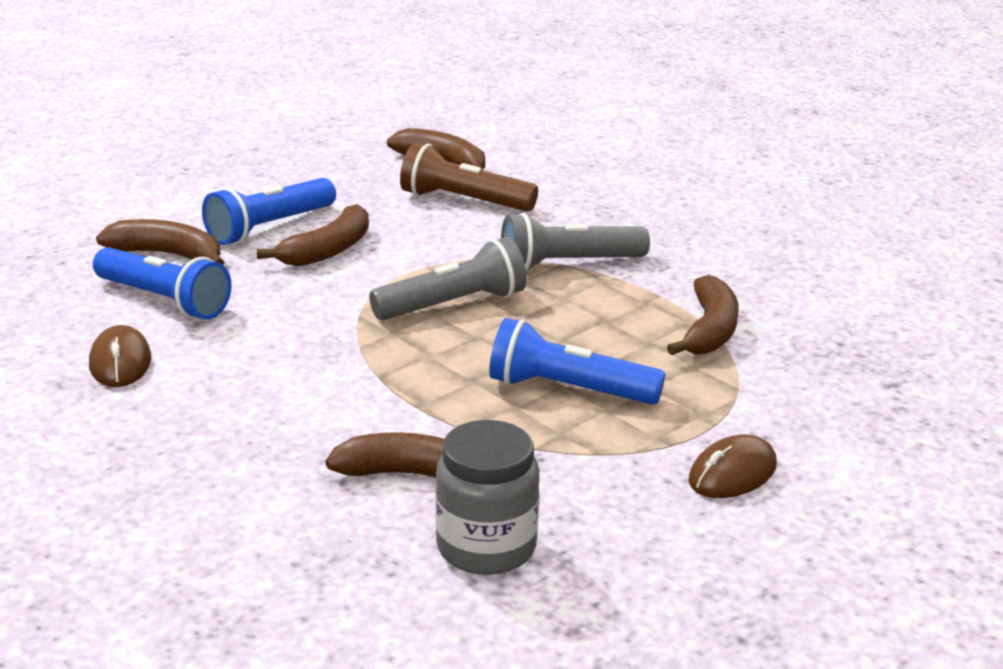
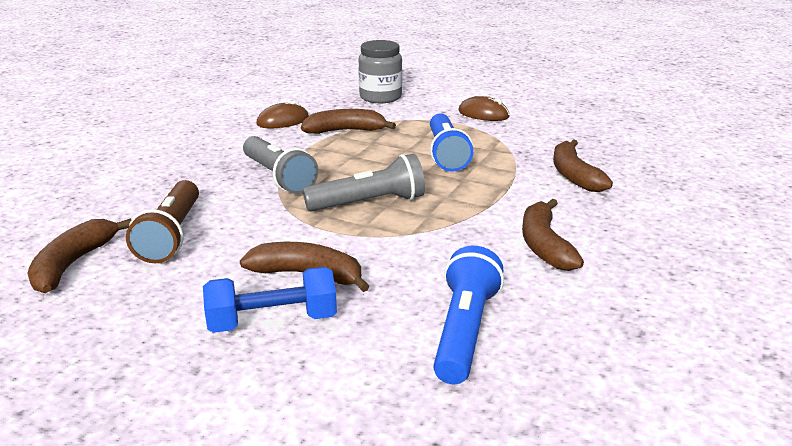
camera: 110 degrees left, 0 degrees up
(120, 362) = (580, 314): brown mouse -> brown mouse (283, 121)
(167, 254) = (371, 365): brown banana -> brown banana (544, 245)
(269, 227) = (273, 321): blue flashlight -> blue dumbbell
(453, 305) = (369, 203): grey flashlight -> grey flashlight turned 120 degrees clockwise
(486, 548) = (606, 150): grey jar -> grey jar (380, 97)

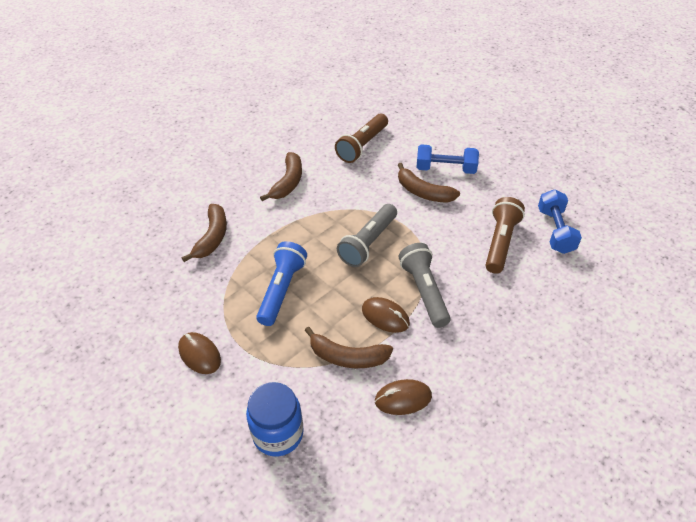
camera: 160 degrees left, 20 degrees up
(73, 264) = (555, 231): brown banana -> blue dumbbell
(318, 155) = (385, 316): none -> brown mouse
(369, 203) = (368, 243): grey flashlight -> grey flashlight turned 60 degrees counterclockwise
(380, 97) = (278, 433): grey jar -> blue jar
(464, 331) = (362, 146): blue flashlight -> brown flashlight

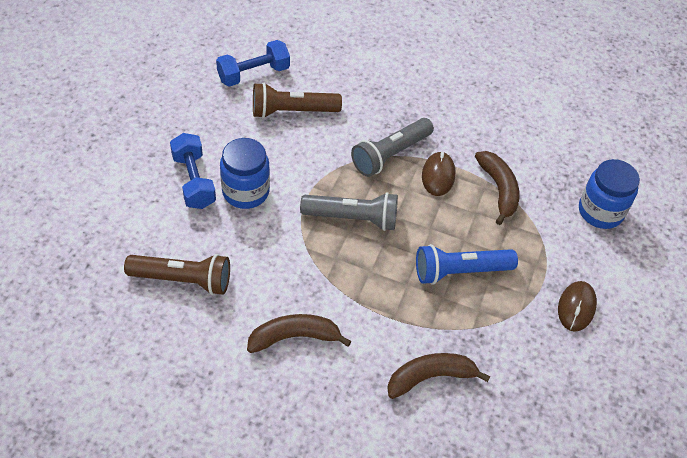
camera: 120 degrees left, 5 degrees up
(403, 398) = (511, 140): brown mouse -> none
(423, 192) = (246, 192): brown banana -> blue jar

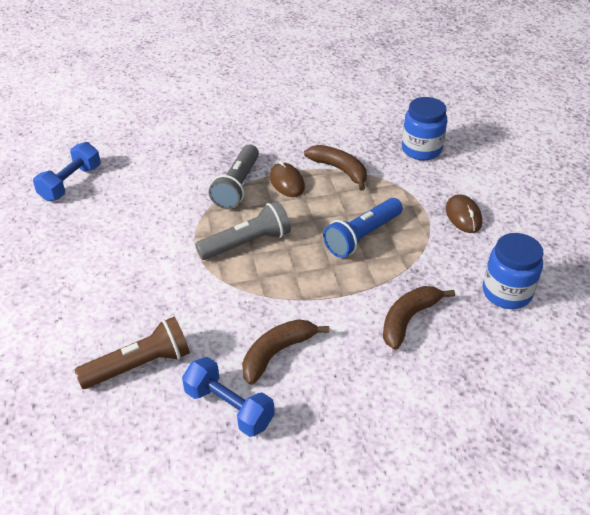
camera: 30 degrees left, 10 degrees down
(194, 181) = (83, 285): blue dumbbell -> blue dumbbell (229, 407)
(246, 192) = (139, 270): blue jar -> blue jar (506, 293)
(292, 111) = (129, 194): brown flashlight -> none

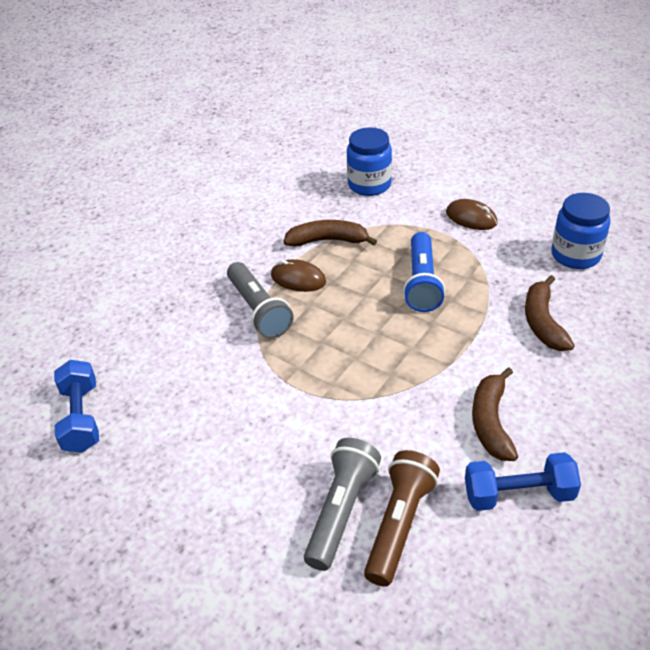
camera: 40 degrees left, 0 degrees up
(247, 243) = (339, 353): grey flashlight -> grey flashlight (341, 511)

